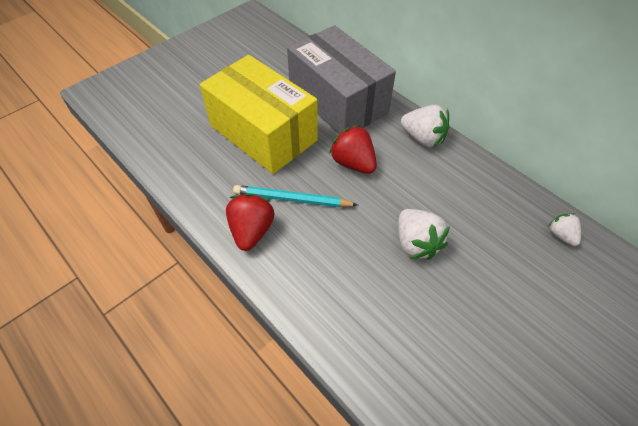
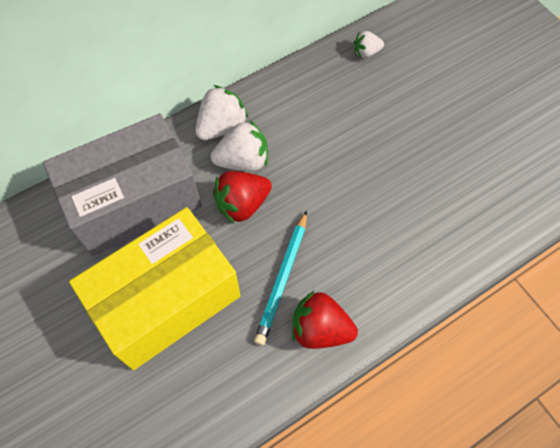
camera: 80 degrees left, 10 degrees up
(416, 243) = (359, 169): white strawberry -> white strawberry (243, 161)

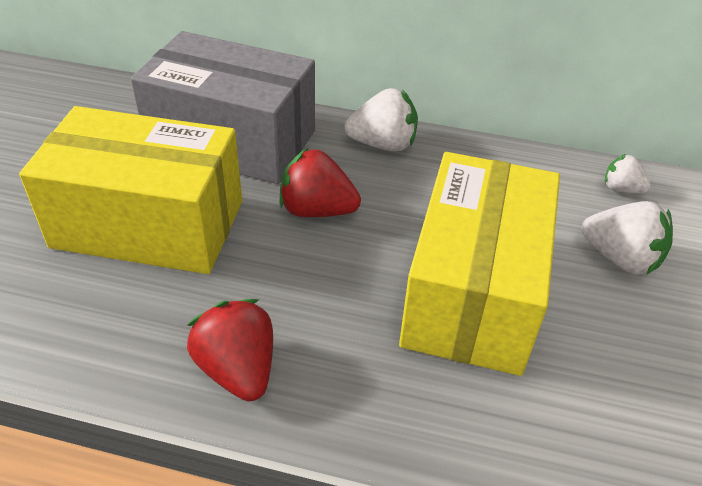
camera: 45 degrees right, 20 degrees down
(243, 161) = (366, 181): white strawberry -> white strawberry (620, 259)
(282, 279) = (266, 296): turquoise pencil -> none
(368, 183) = (472, 292): none -> yellow box

